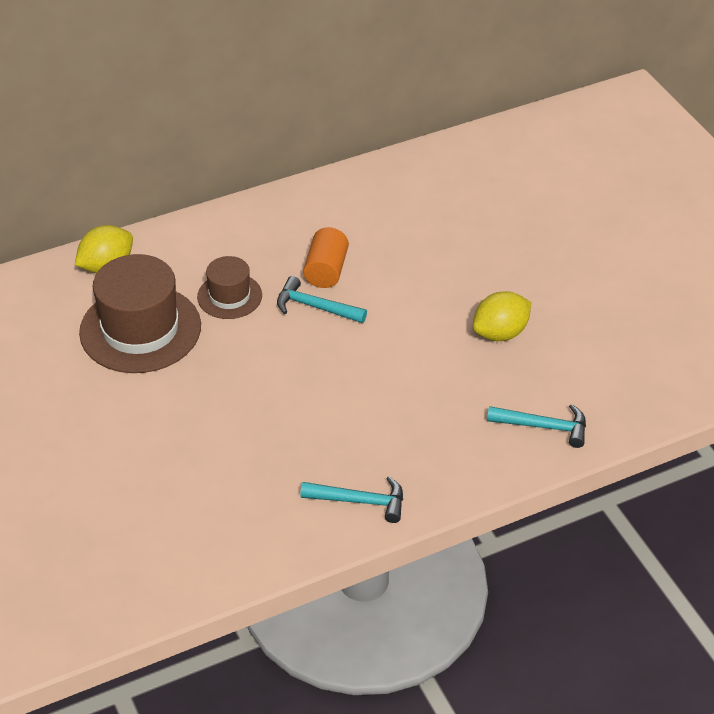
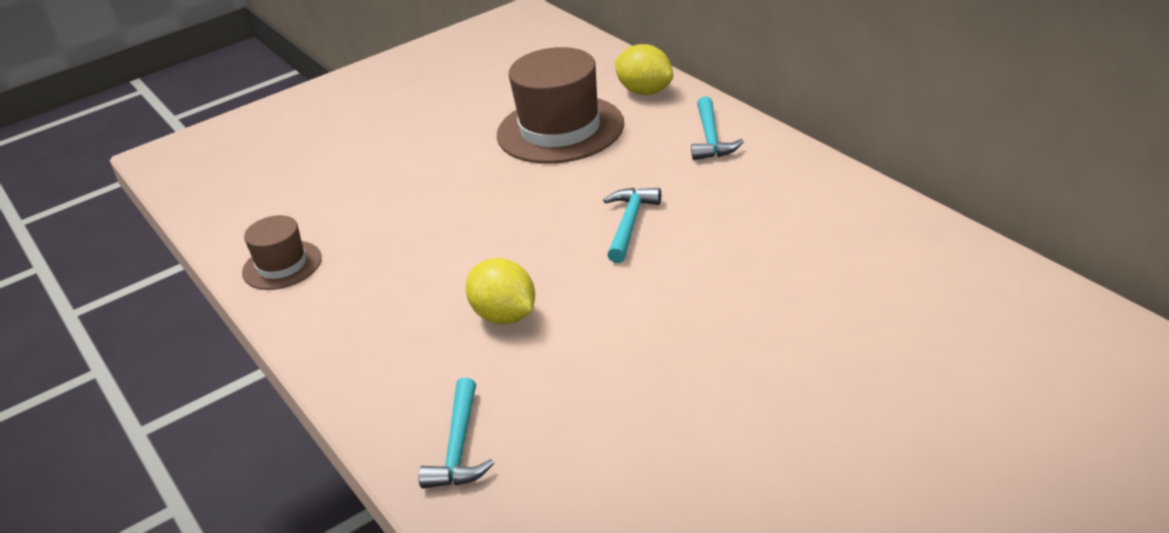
camera: 85 degrees right, 10 degrees down
(229, 296) = (627, 167): brown hat -> brown hat (282, 265)
(326, 270) = (696, 219): orange cylinder -> none
(360, 501) = (328, 314): turquoise hammer -> turquoise hammer (711, 138)
(500, 333) = (630, 379): yellow lemon -> yellow lemon (505, 316)

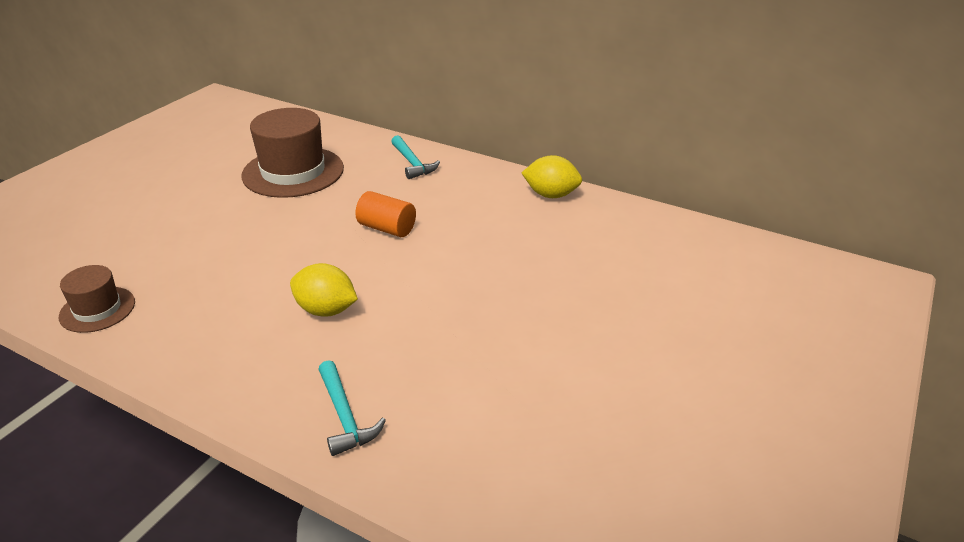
camera: 30 degrees left, 0 degrees up
(629, 224) = (387, 228): turquoise hammer -> orange cylinder
(645, 91) = (345, 139): yellow lemon -> yellow lemon (551, 195)

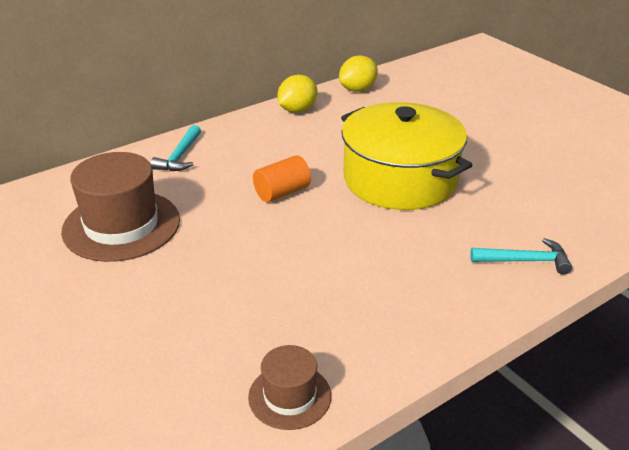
camera: 65 degrees left, 0 degrees up
(326, 310) = (385, 246): yellow lemon -> yellow lemon (358, 89)
(412, 163) = (180, 156): turquoise hammer -> turquoise hammer turned 105 degrees clockwise
(459, 291) = (400, 179): none -> yellow pot

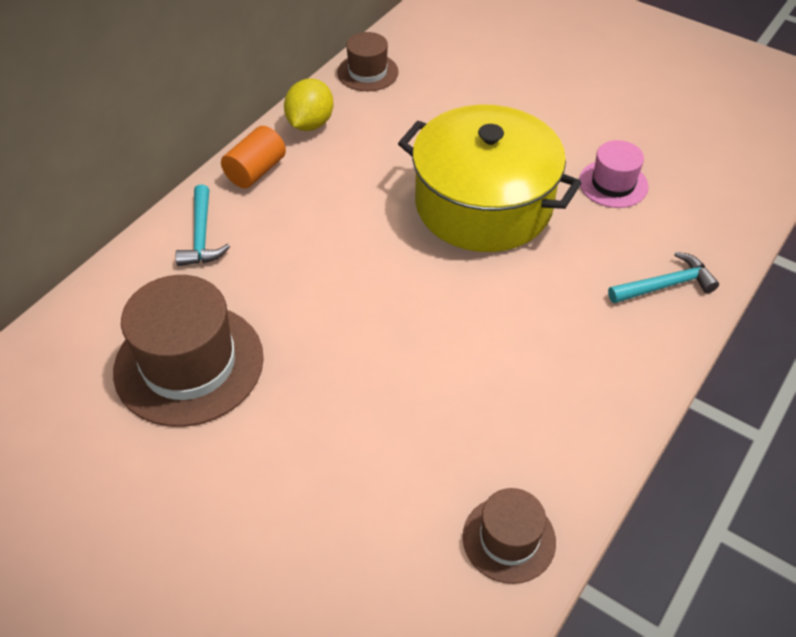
camera: 20 degrees left, 15 degrees up
(282, 192) = (358, 260): orange cylinder -> orange cylinder (256, 171)
(358, 89) = (367, 72): yellow lemon -> brown hat
(515, 188) = (613, 184): none -> pink hat

